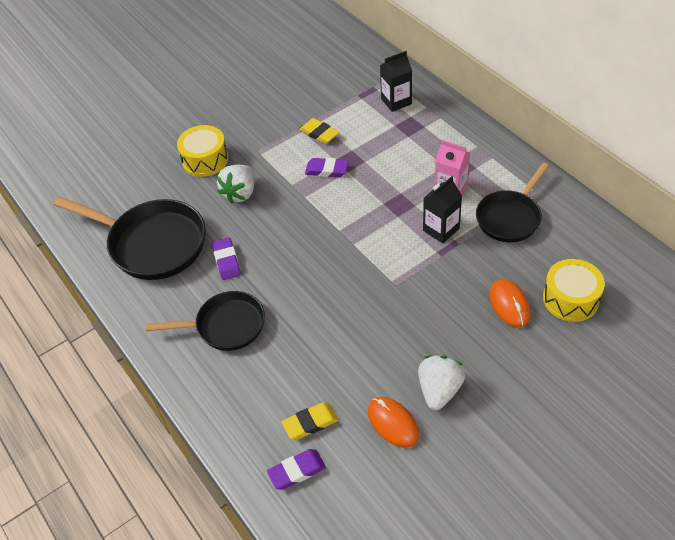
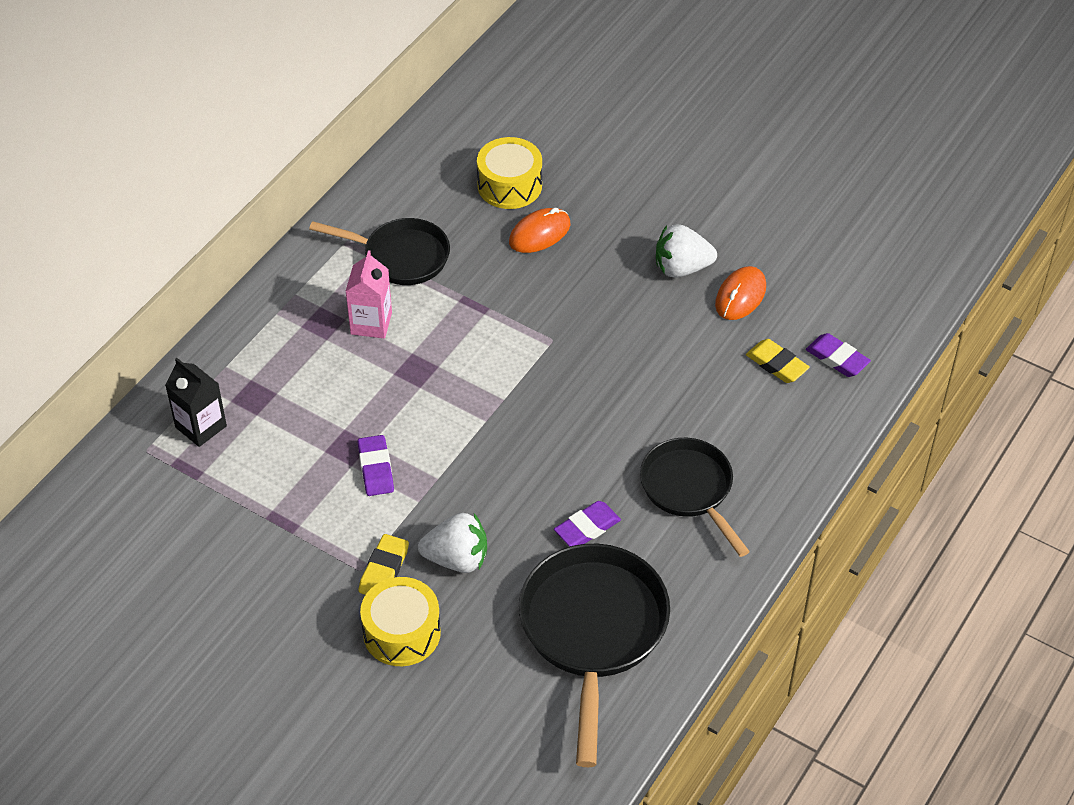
camera: 115 degrees left, 0 degrees up
(319, 133) = (299, 502): yellow eraser -> yellow eraser (384, 570)
(441, 229) = (446, 317): black carton -> none

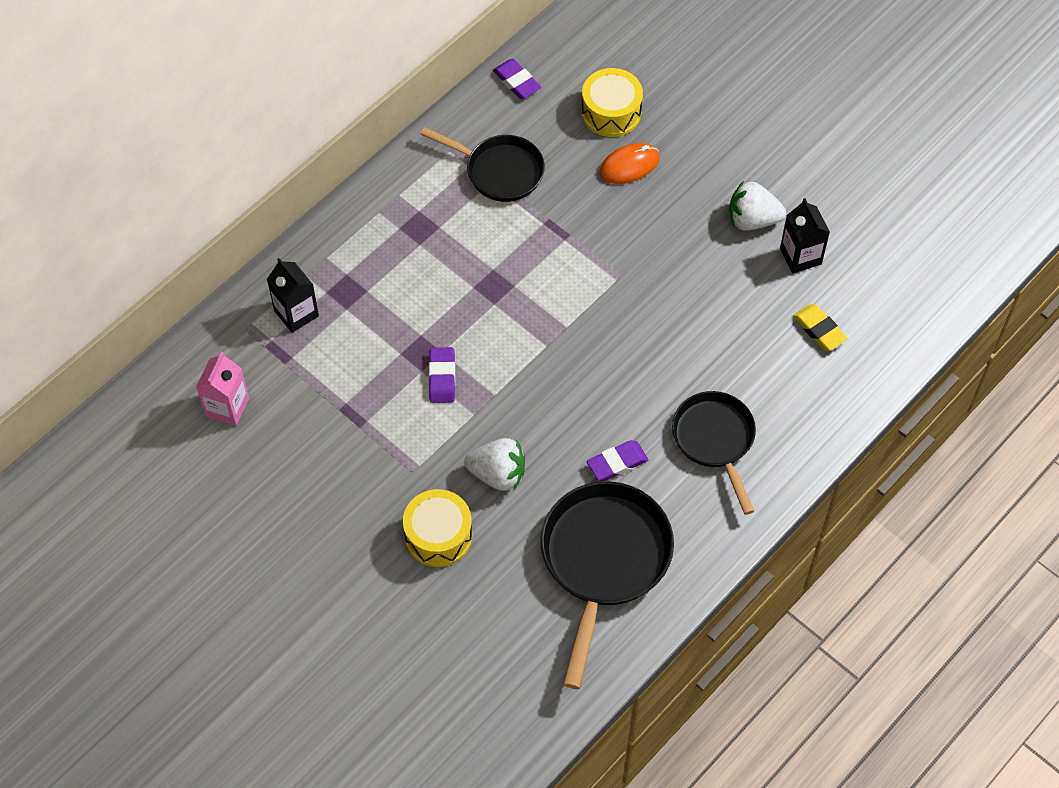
camera: 10 degrees right, 10 degrees up
(371, 323) = (461, 234): pink carton -> pink carton (227, 407)
(384, 570) = (433, 475): yellow eraser -> none
(740, 296) = (800, 256): orange mouse -> black carton
(837, 358) = (875, 332): purple eraser -> purple eraser (516, 82)

